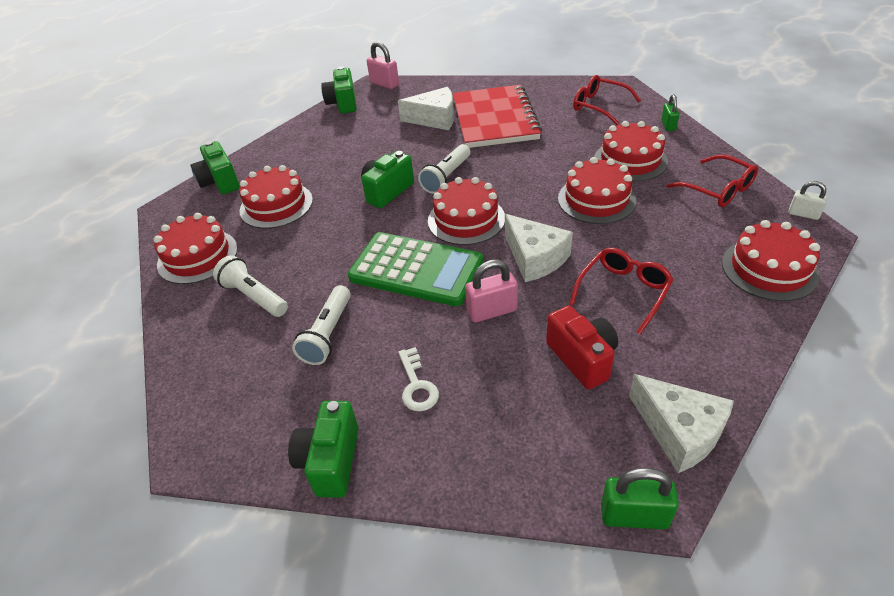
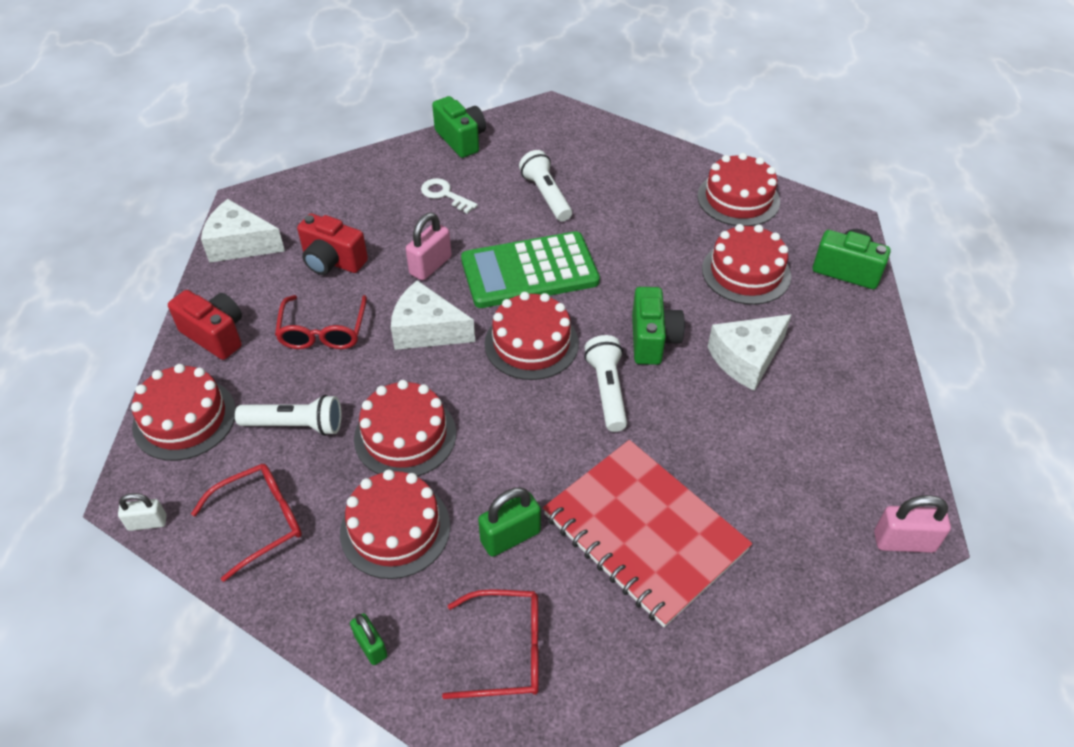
camera: 140 degrees right, 5 degrees up
(254, 296) = (640, 193): white flashlight -> white flashlight (295, 425)
(343, 103) = (900, 461): green camera -> none
(434, 119) = (730, 491): white cheese -> white cheese (746, 358)
(634, 516) = (256, 191): green padlock -> green padlock (510, 537)
(718, 189) = (260, 521): red glasses -> red glasses turned 135 degrees clockwise
(730, 330) = (215, 335): none -> red camera

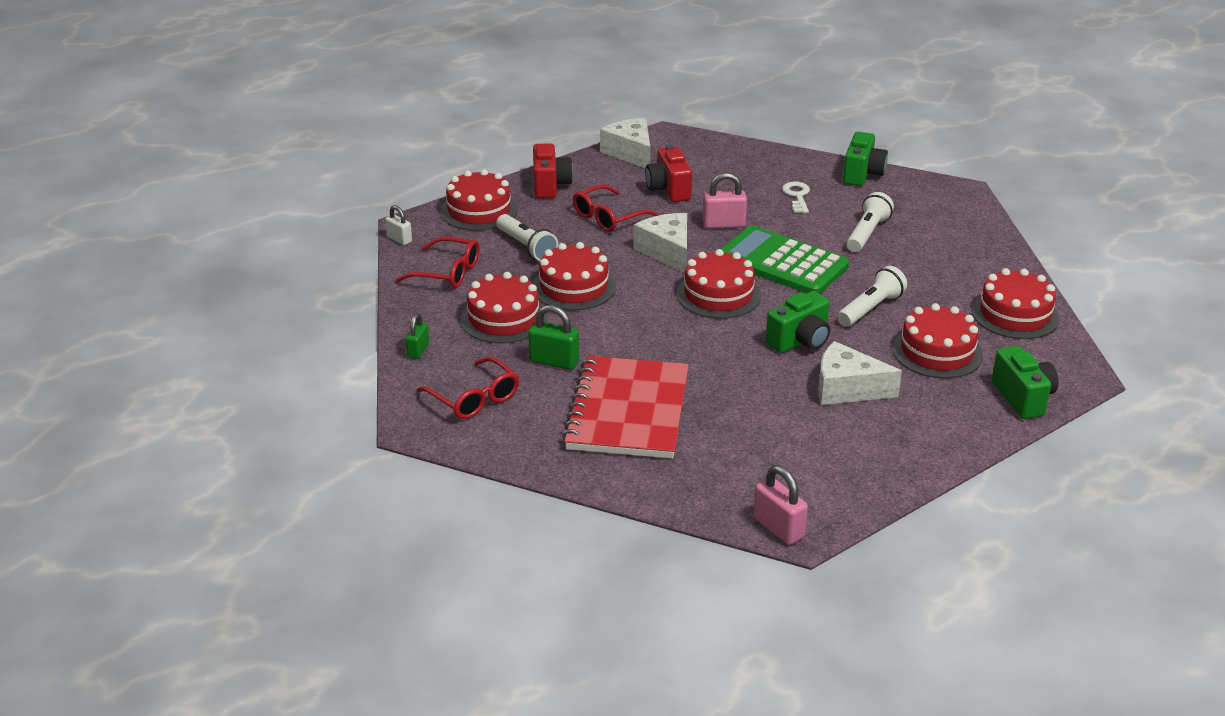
camera: 50 degrees right, 15 degrees down
(607, 391) = (724, 343): white flashlight -> white flashlight (870, 309)

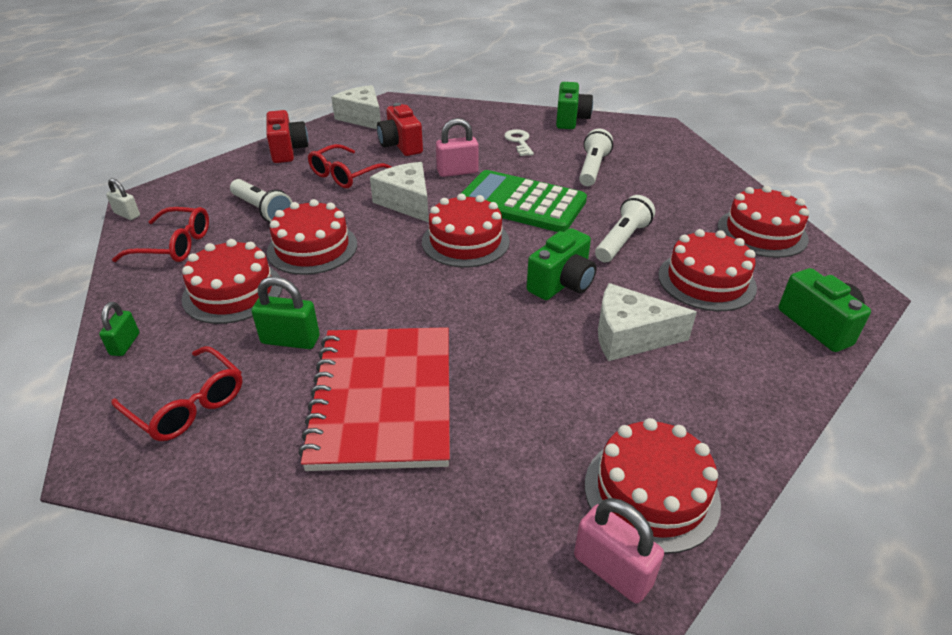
camera: 10 degrees left, 5 degrees up
(479, 211) = (215, 179): red cake -> red cake (651, 492)

